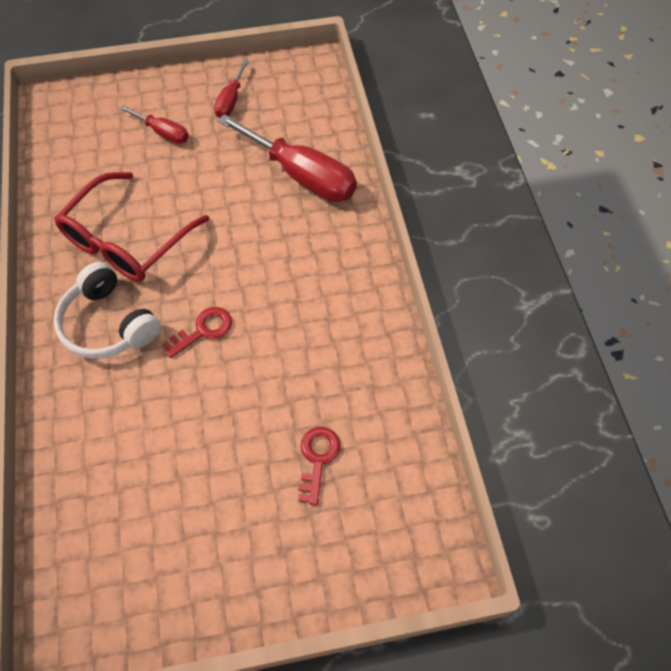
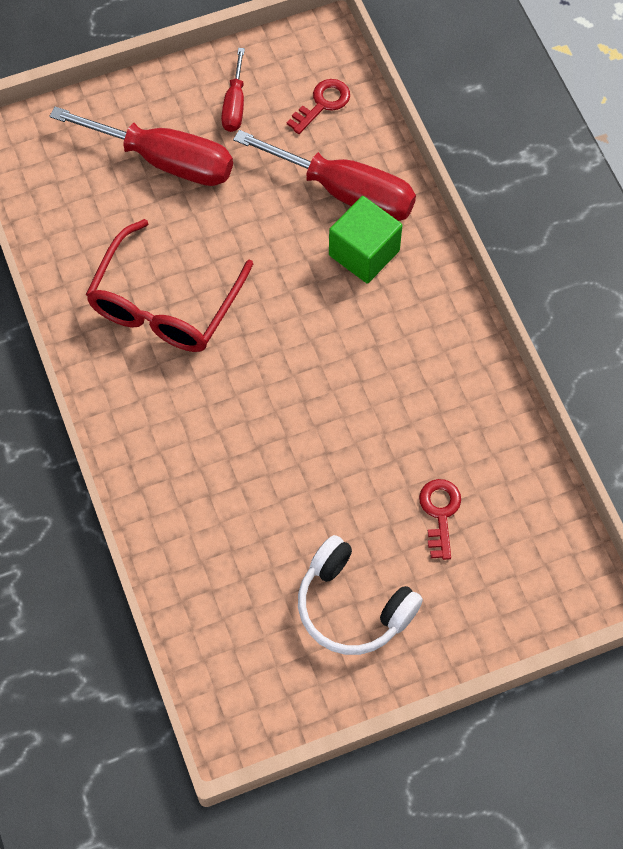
camera: 10 degrees left, 5 degrees up
(108, 324) = (175, 405): white headphones -> white headphones (353, 606)
(163, 133) = (165, 160): red screwdriver -> red screwdriver, size x1.94
(203, 330) = (283, 395): red key -> red key (322, 104)
(305, 224) = (364, 253): none -> green cube

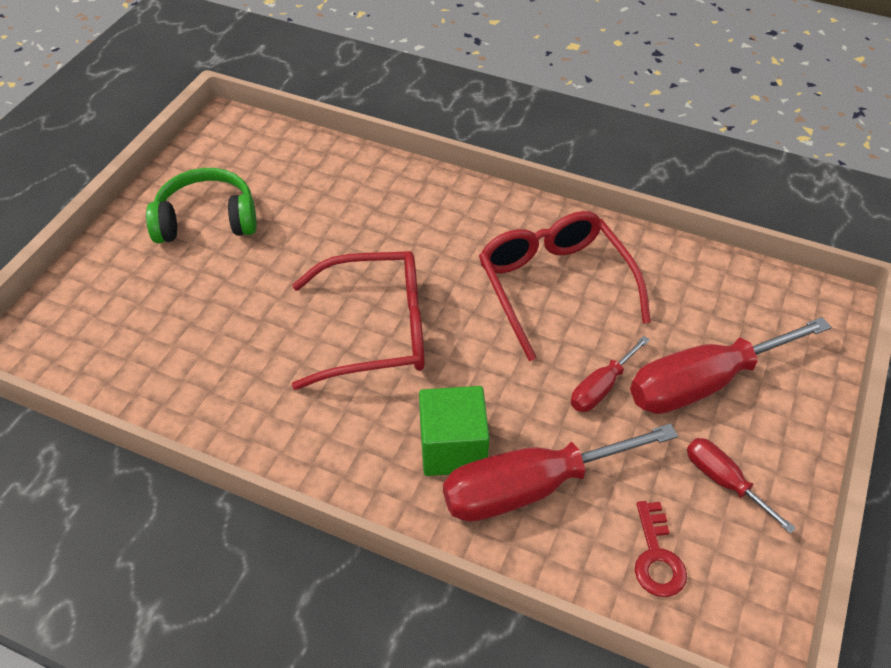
camera: 135 degrees right, 15 degrees down
(229, 211) = (601, 387): none -> red screwdriver
(324, 377) = (376, 330): none -> red glasses
(353, 606) = (207, 220): white headphones -> green headphones
(440, 513) = (191, 311): red key -> none

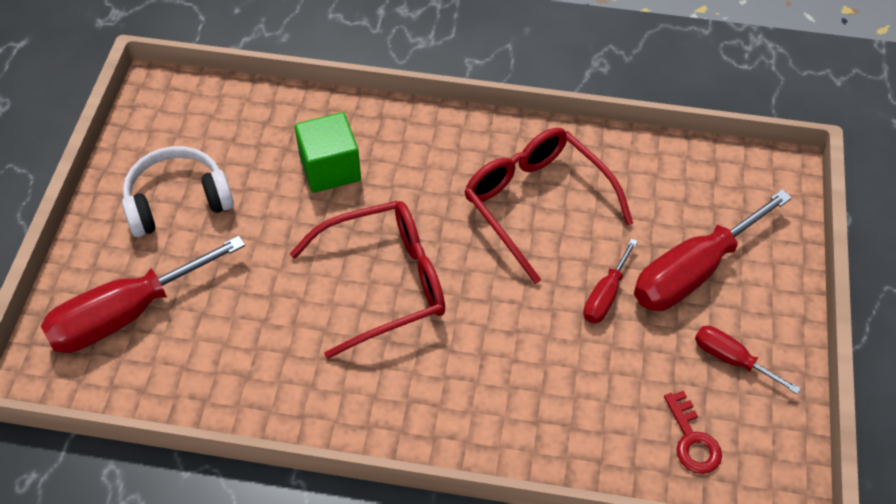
camera: 15 degrees left, 5 degrees up
(207, 220) = (177, 201): green headphones -> white headphones
(453, 448) = (490, 382): green cube -> green cube (330, 168)
(531, 487) = (570, 403): red screwdriver -> red screwdriver (127, 314)

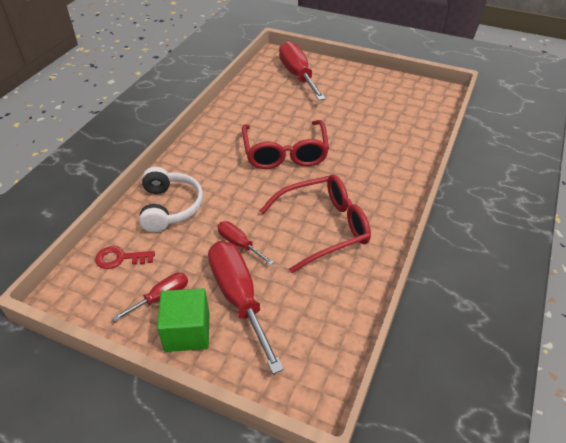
camera: 105 degrees right, 10 degrees down
(177, 201) = (362, 93): white headphones -> white headphones (170, 207)
(330, 168) = (374, 144): green cube -> green cube (187, 332)

